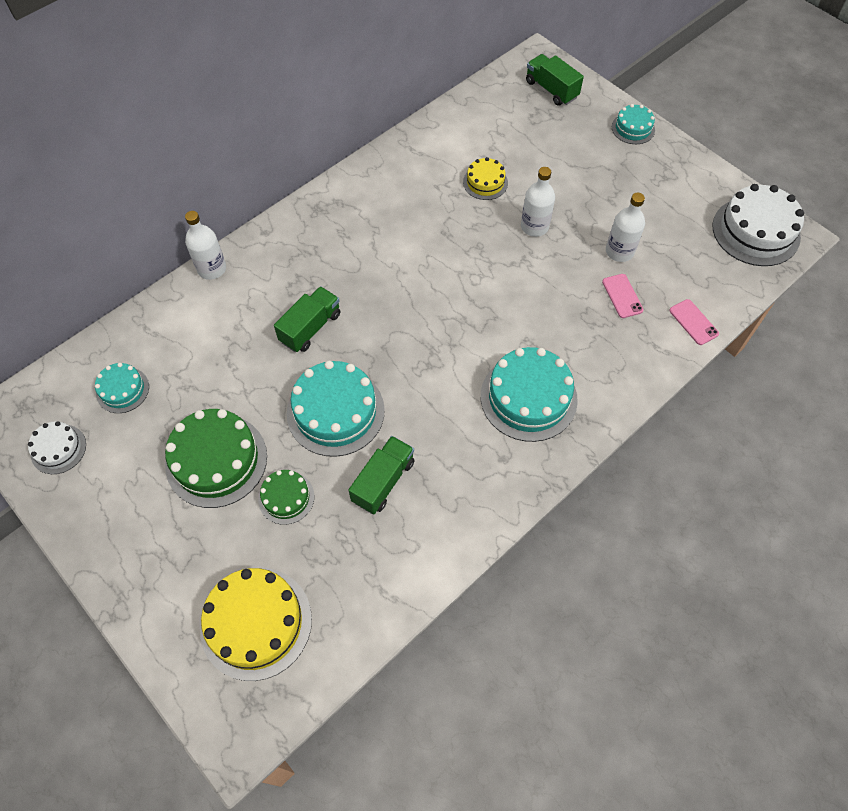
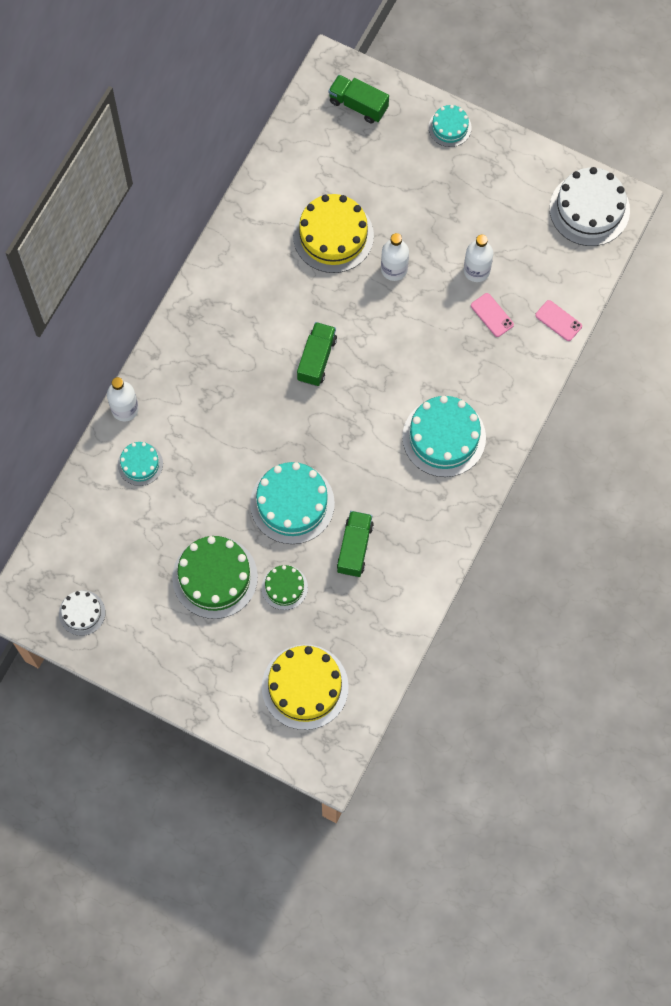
camera: 20 degrees left, 10 degrees up
(122, 390) = (107, 546): turquoise cake -> turquoise cake (140, 464)
(310, 328) = (238, 436): green truck -> green truck (317, 359)
(485, 182) = (333, 235): yellow cake -> yellow cake, size x1.85

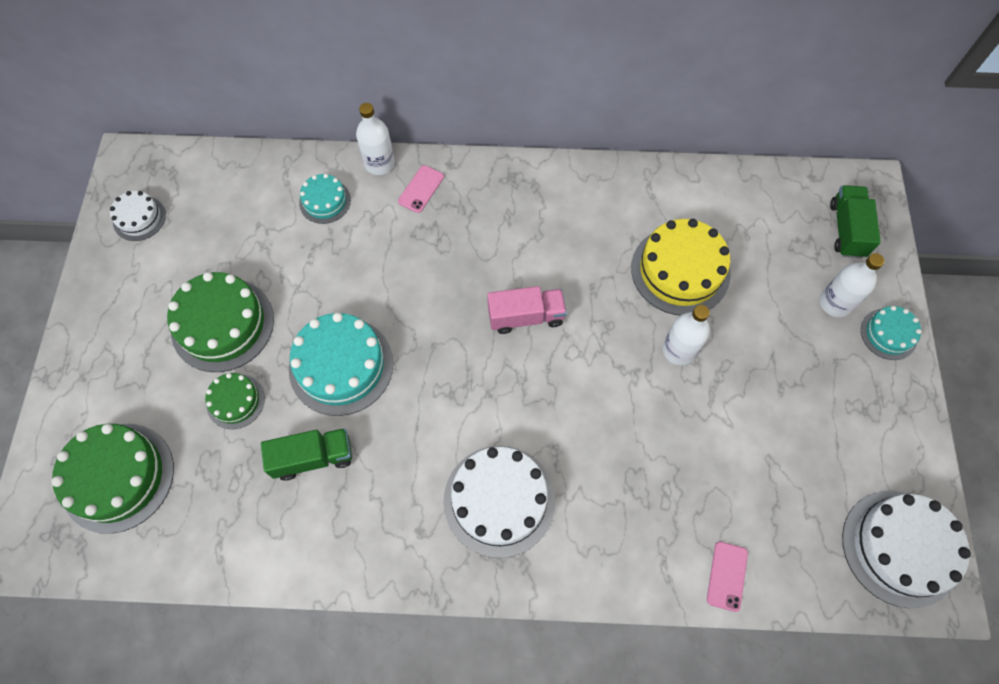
camera: 65 degrees right, 5 degrees down
(305, 687) = (118, 477): yellow cake -> green cake
(317, 359) = (526, 317): green truck -> pink truck
(444, 437) = (499, 500): turquoise cake -> white cake
(476, 270) = (733, 443): white bottle -> white bottle (835, 303)
(492, 315) = (687, 488): pink phone -> pink phone (421, 189)

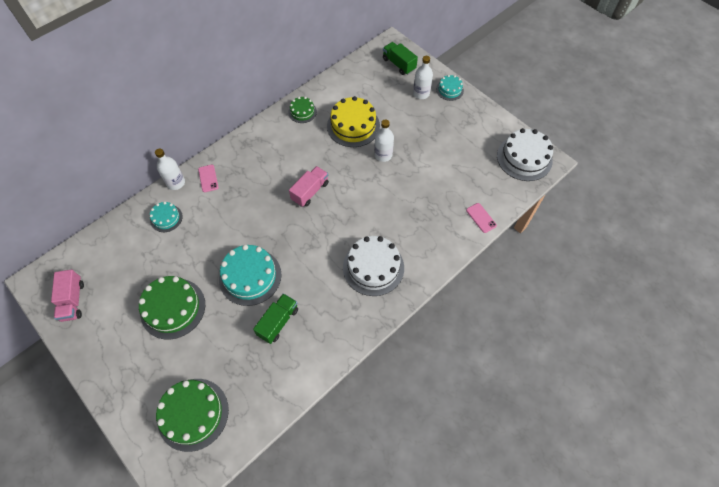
camera: 45 degrees left, 5 degrees down
(139, 218) = (73, 301): white cake -> pink truck
(235, 401) = (216, 332): green cake -> green cake (302, 112)

